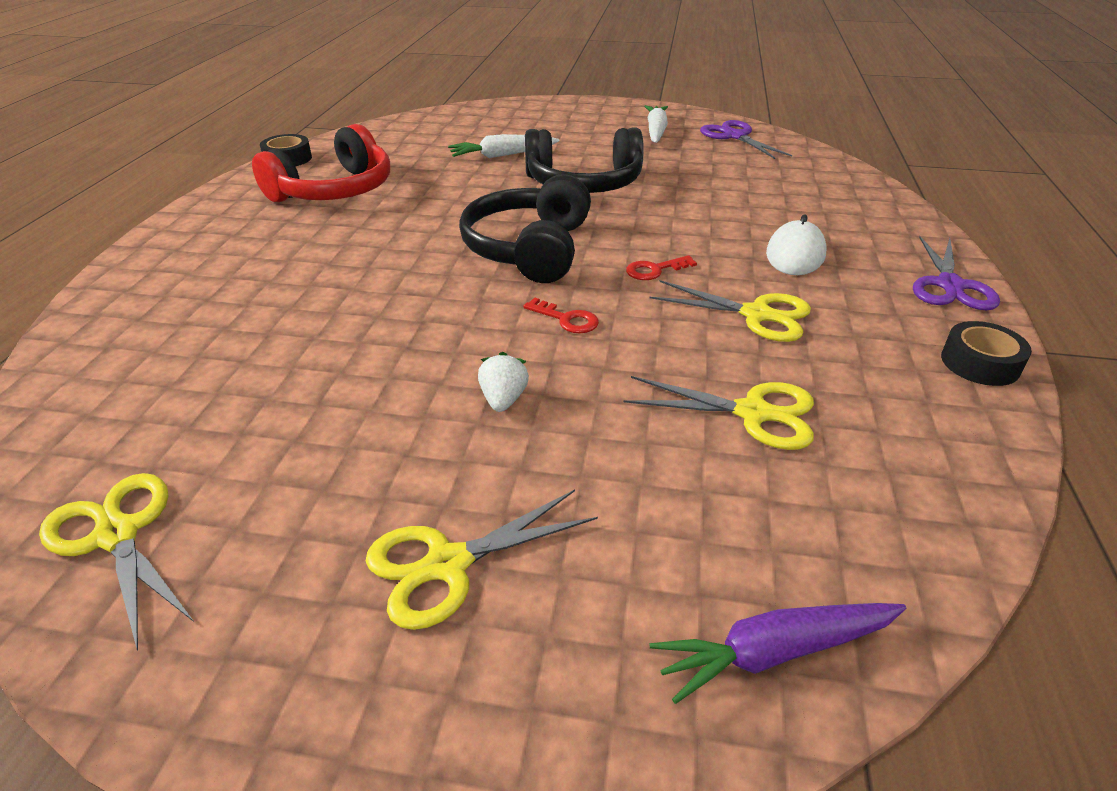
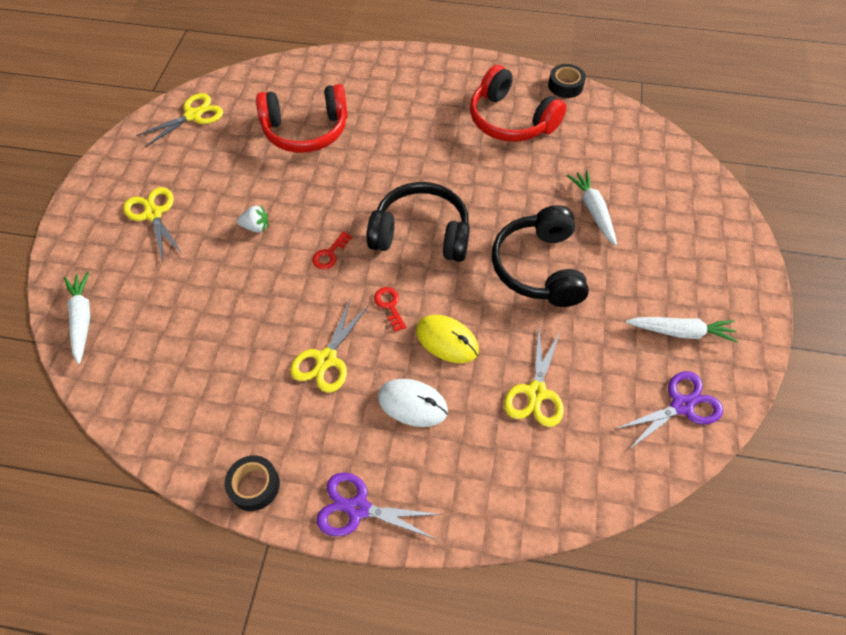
camera: 90 degrees right, 20 degrees up
(266, 357) = (306, 130): none -> red headphones
(698, 234) = (447, 340): none -> yellow mouse
(753, 413) = (226, 338): yellow scissors -> yellow scissors (536, 392)
(774, 653) = (82, 319): purple carrot -> white carrot

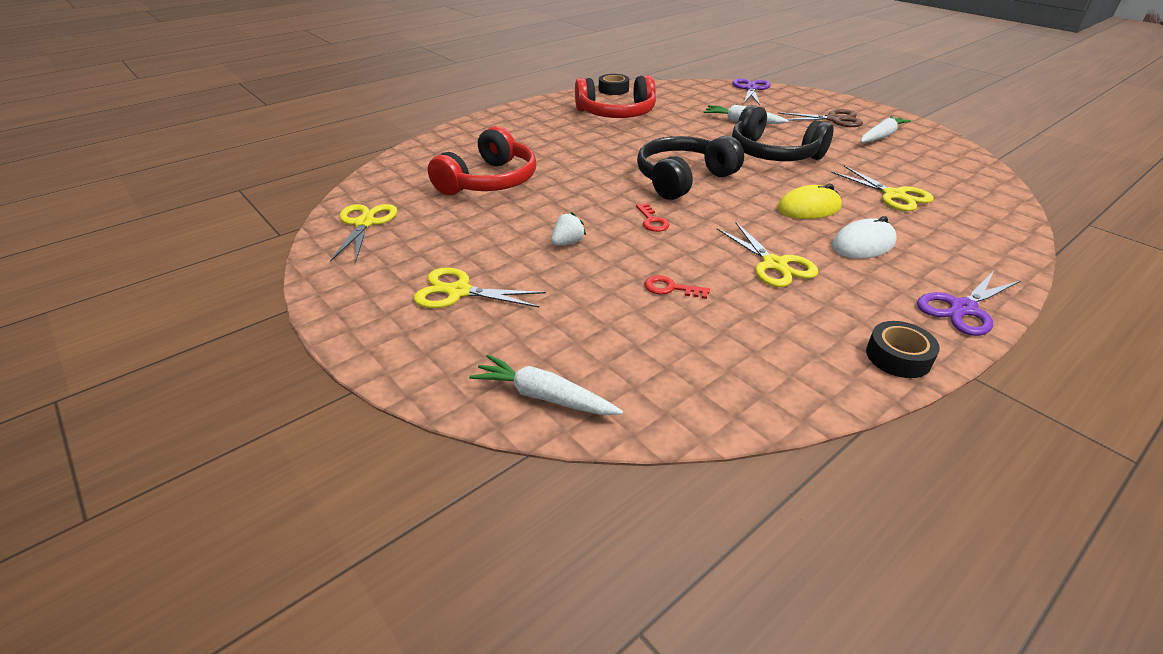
camera: 50 degrees left, 20 degrees down
(389, 305) = (744, 217): red key -> red key (670, 288)
(681, 405) = (945, 157): purple scissors -> purple scissors (751, 89)
(684, 276) = (833, 119): none -> brown scissors

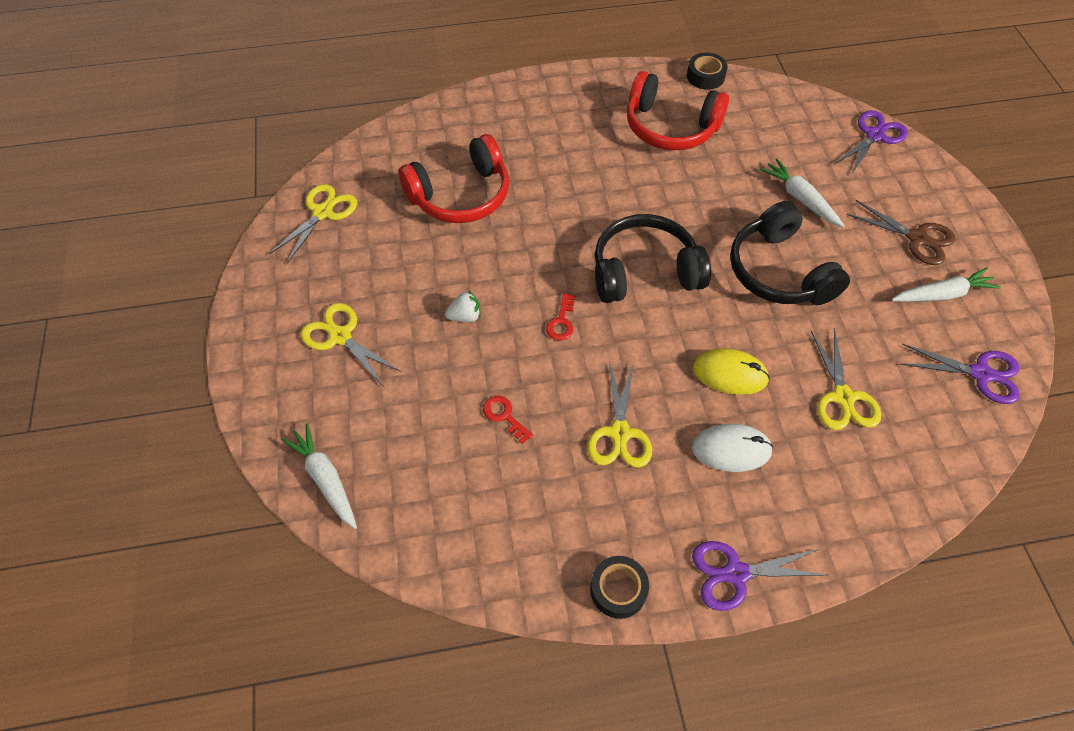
camera: 30 degrees right, 20 degrees up
(951, 160) = (980, 374): none -> purple scissors

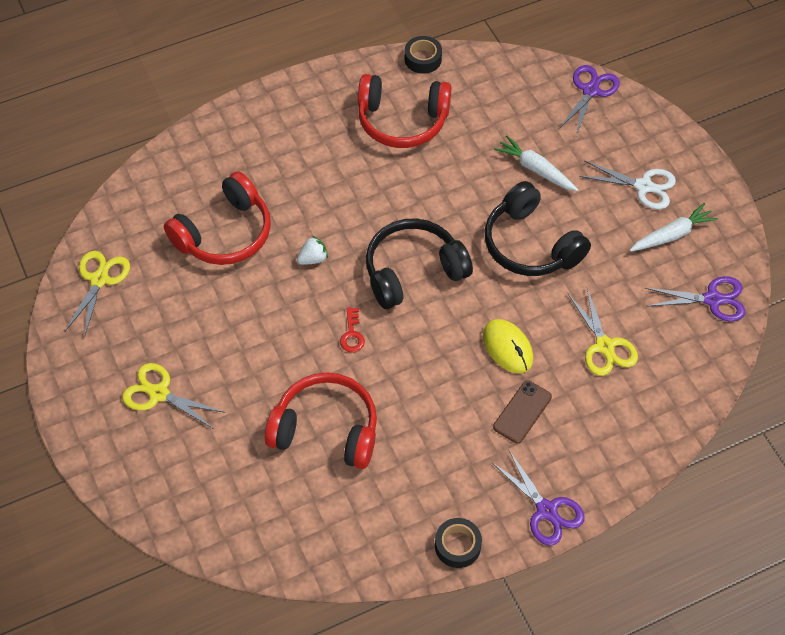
camera: 15 degrees left, 0 degrees up
(325, 479) = (190, 519): white carrot -> none
(465, 316) = (265, 349): white strawberry -> white strawberry (313, 259)
(504, 416) = (326, 429): red key -> red headphones
(619, 433) = (427, 420): yellow scissors -> none
(730, 373) = (507, 347): yellow mouse -> yellow mouse turned 60 degrees clockwise
(731, 449) = (522, 412): white mouse -> brown phone
(736, 573) = (546, 510): purple scissors -> purple scissors turned 105 degrees counterclockwise
(917, 238) = (643, 186): brown scissors -> white scissors

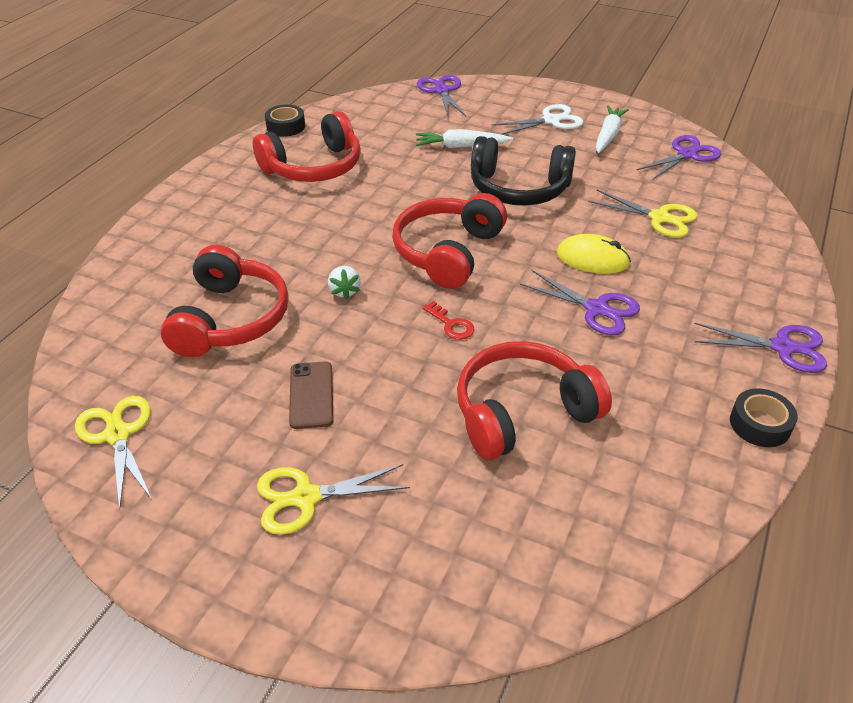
camera: 40 degrees left, 15 degrees down
(313, 259) = (344, 291): white strawberry -> white strawberry turned 150 degrees clockwise
(413, 271) = (448, 252): black headphones -> red headphones
(459, 390) = (596, 309): none -> purple scissors
(522, 412) = (665, 293): brown phone -> brown phone (311, 395)

